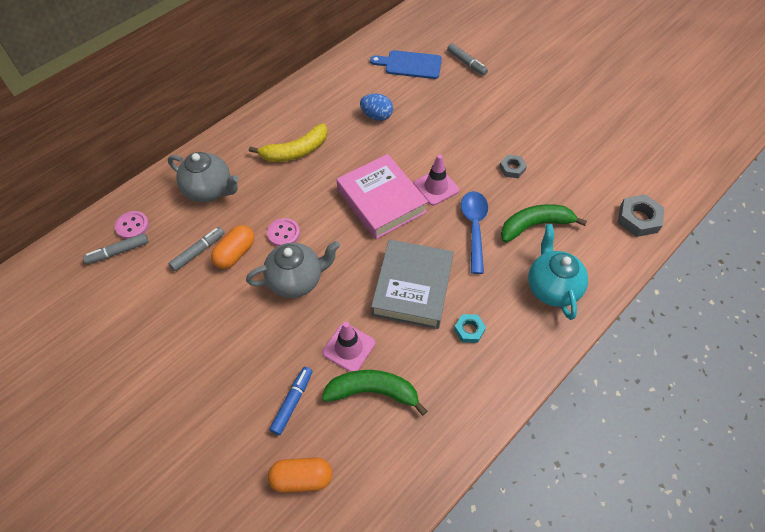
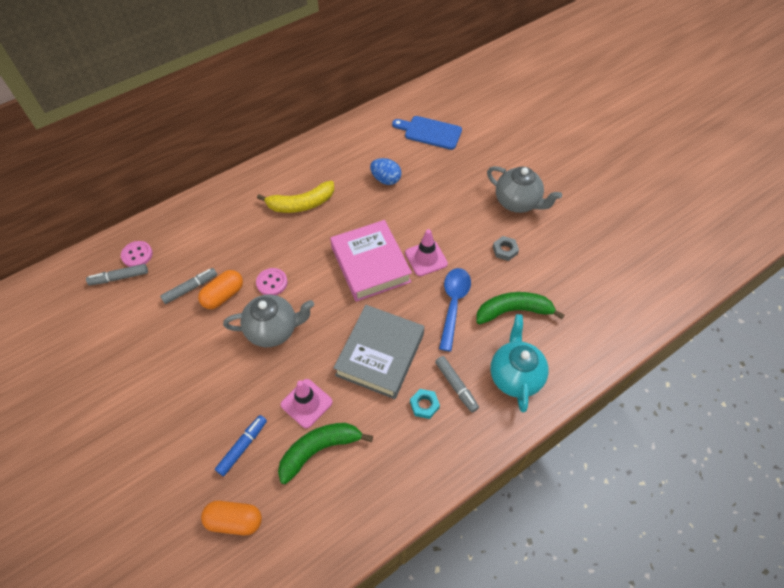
camera: 10 degrees right, 0 degrees up
(210, 190) = (214, 231): grey teapot -> grey teapot (517, 202)
(373, 391) = (319, 449): green banana -> green banana turned 45 degrees counterclockwise
(466, 63) = (485, 137): grey marker -> grey marker (456, 386)
(638, 219) = (619, 320): grey nut -> none

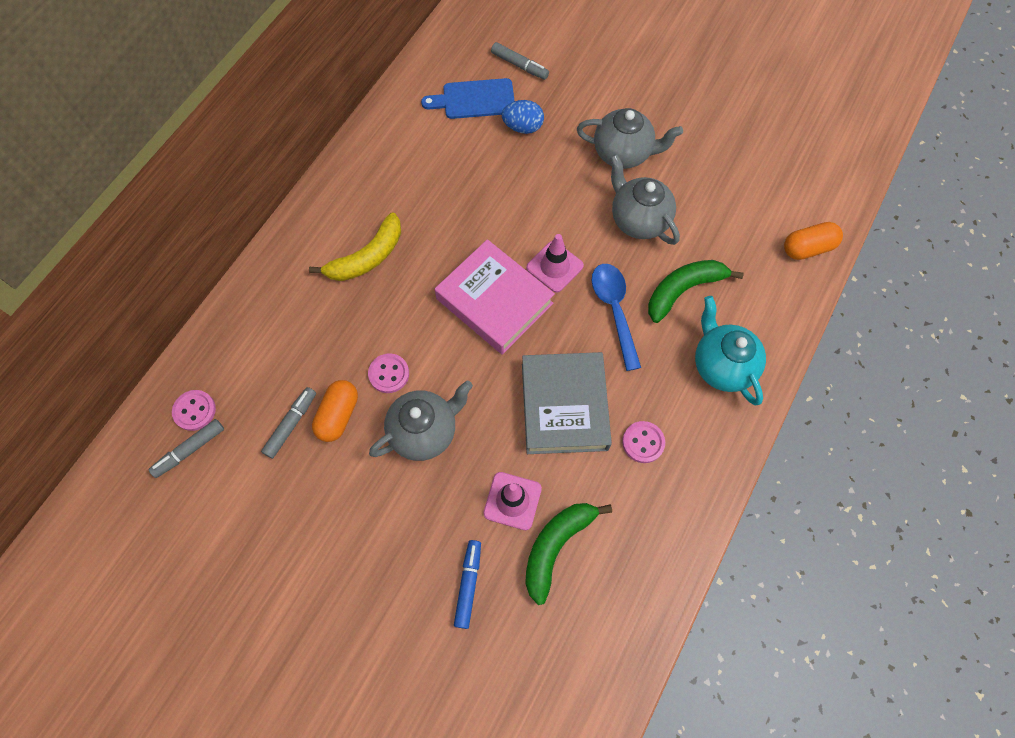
camera: 25 degrees left, 10 degrees up
(234, 520) = (507, 670): orange capsule -> orange capsule (807, 248)
(386, 179) = (454, 184): blue egg -> blue egg (523, 127)
(424, 405) = (643, 442): turquoise nut -> pink button
(456, 386) = (665, 405): grey marker -> grey marker (519, 65)
(505, 250) = (638, 220): grey nut -> grey teapot

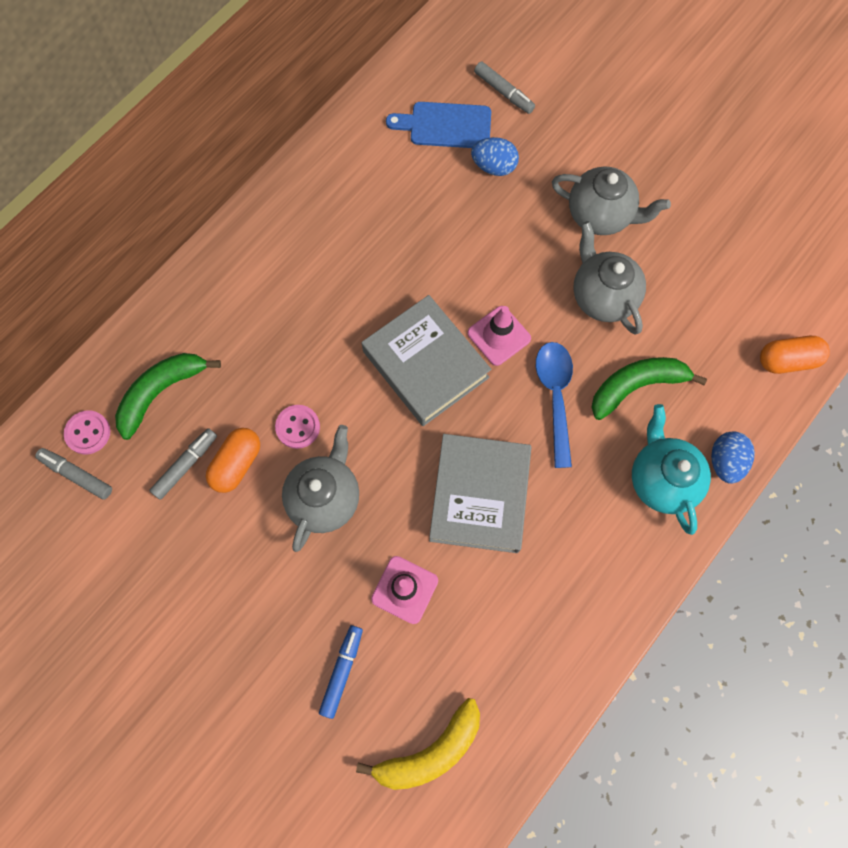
camera: 10 degrees right, 5 degrees up
(189, 450) = (77, 475): grey marker -> grey marker turned 60 degrees clockwise
(367, 257) = (296, 292): yellow banana -> yellow banana (430, 751)
(424, 431) = (325, 497): grey teapot -> grey teapot turned 45 degrees counterclockwise
(494, 301) = (425, 364): pink book -> grey book
(556, 546) = (442, 647): green banana -> green banana (161, 392)
(643, 442) = (557, 550): pink button -> none
(773, 341) = (725, 461): none -> blue egg

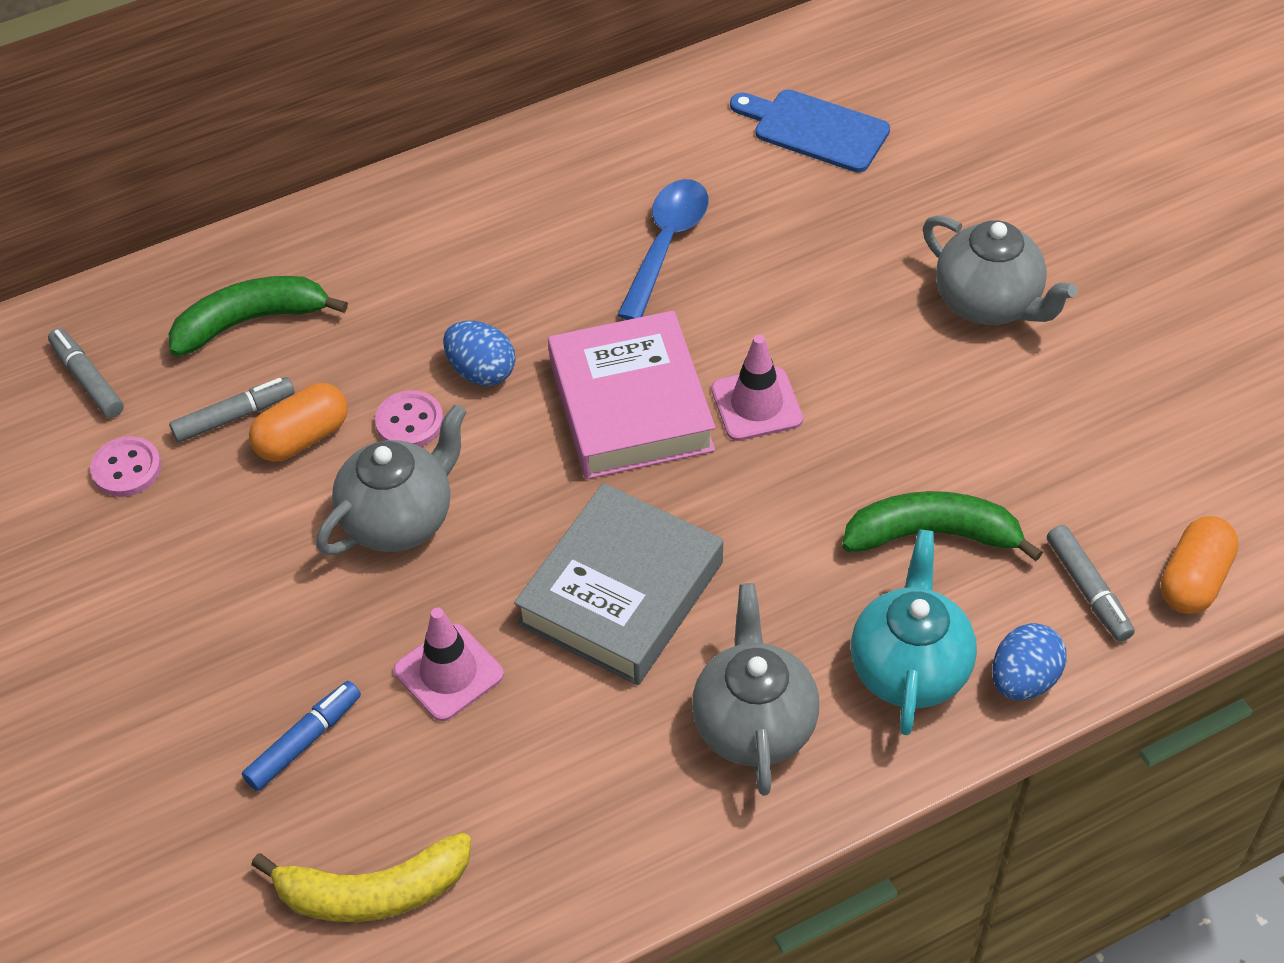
camera: 25 degrees right, 20 degrees down
(88, 433) = (130, 336): pink button -> pink button (126, 469)
(425, 364) = (630, 405): grey book -> pink book
(493, 167) = (859, 198): blue egg -> blue egg (481, 371)
(503, 92) = (921, 114): grey marker -> grey marker (1088, 590)
(555, 397) = (800, 507): blue spoon -> blue spoon (666, 245)
(602, 296) = (939, 404): grey teapot -> grey teapot (753, 724)
(787, 360) = (1194, 580): orange capsule -> orange capsule turned 75 degrees counterclockwise

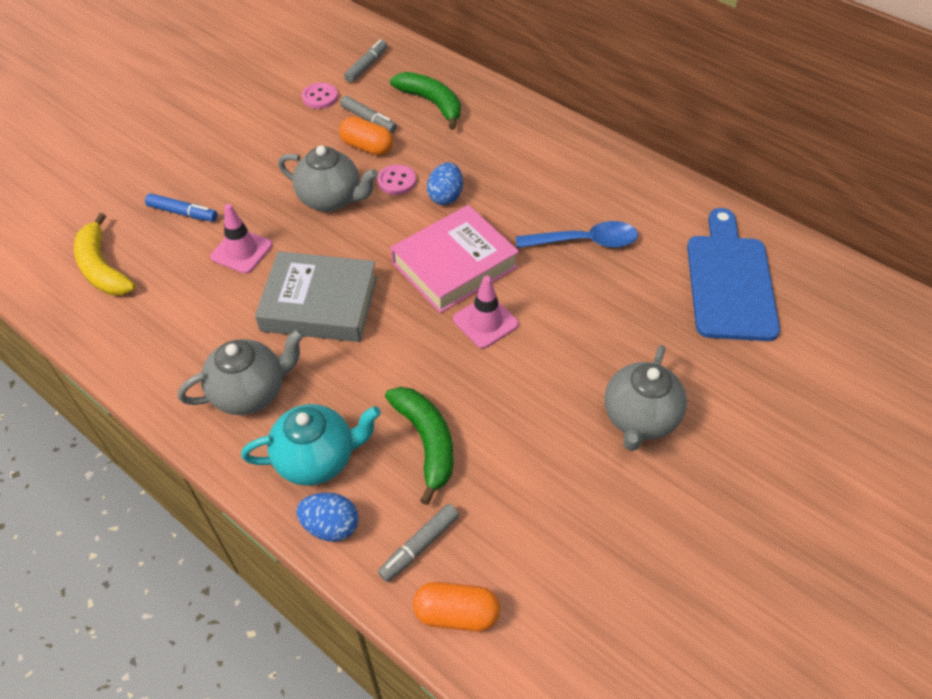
camera: 65 degrees right, 0 degrees up
(815, 129) = (730, 281): blue cutting board -> blue cutting board, size x1.51

